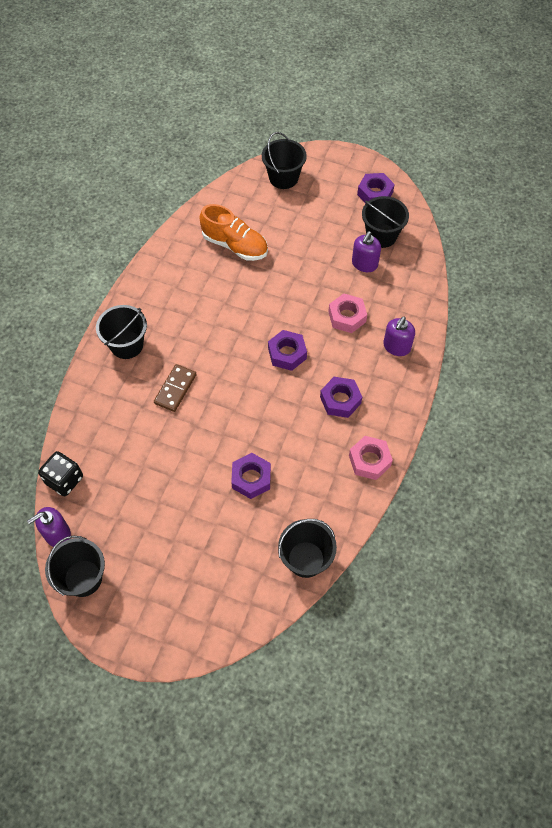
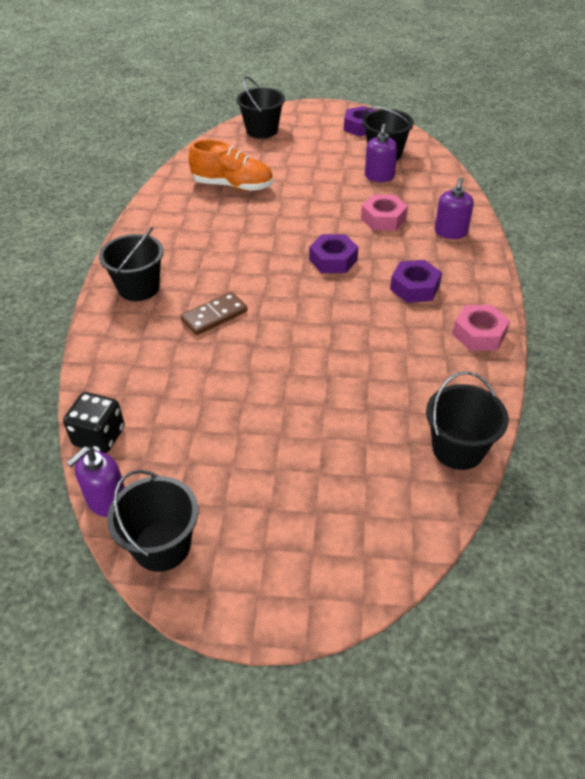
camera: 15 degrees left, 15 degrees down
(175, 389) = (214, 316): brown domino -> brown domino turned 45 degrees clockwise
(251, 478) = (347, 381): purple nut -> none

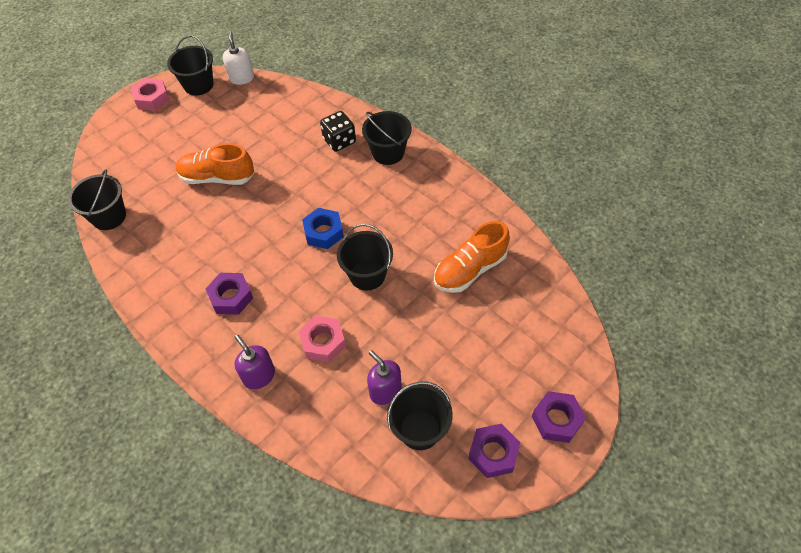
camera: 130 degrees right, 10 degrees up
(99, 436) = (282, 89): black dice -> black dice (339, 141)
(107, 501) = (242, 78): purple soap dispenser -> white soap dispenser
(214, 316) = (322, 174): brown domino -> none
(262, 130) = (558, 353): black bucket -> black bucket (367, 275)
(284, 274) = (323, 232): none -> blue nut
(302, 394) = (217, 177): none -> orange shoe
(333, 260) = (309, 271): purple nut -> purple nut (556, 420)
(479, 334) = (156, 296): pink nut -> pink nut (152, 99)

